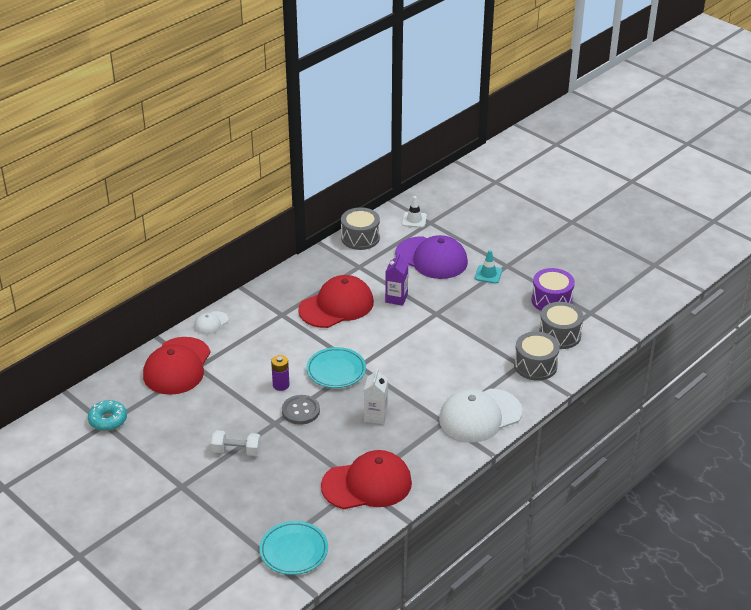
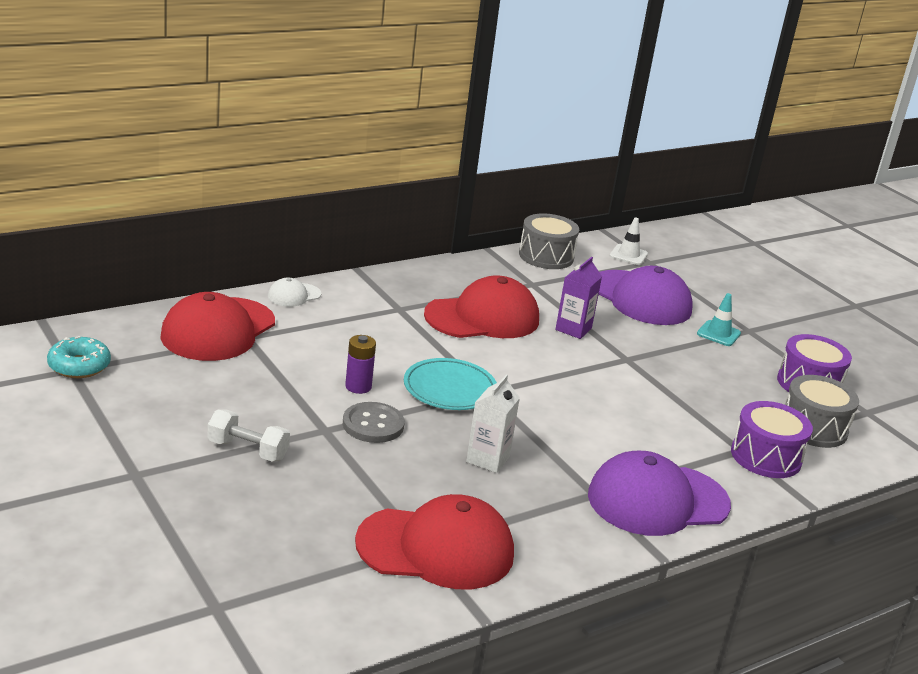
camera: 10 degrees right, 10 degrees down
(294, 550) = (267, 614): turquoise plate -> none
(480, 416) = (657, 500): white cap -> purple cap
(535, 365) = (766, 457): grey drum -> purple drum

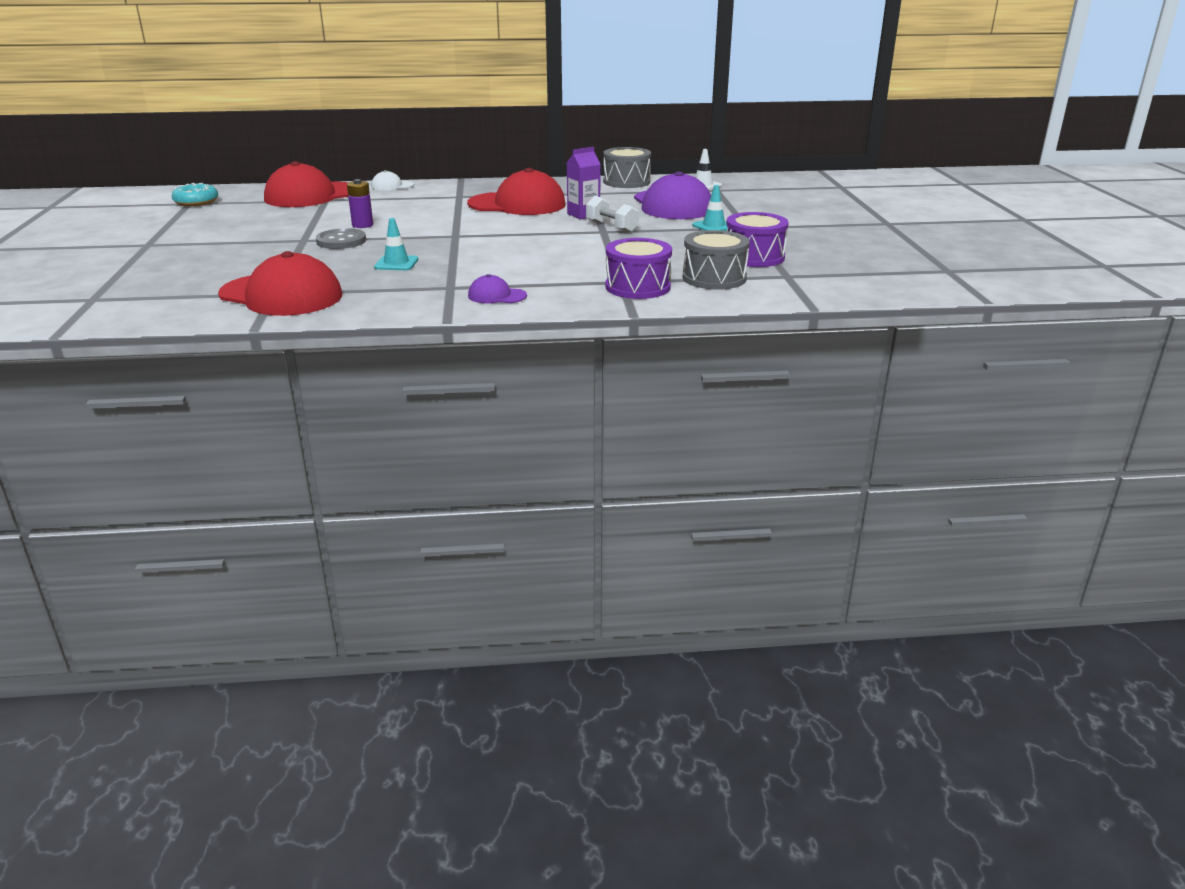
camera: 30 degrees right, 0 degrees up
(248, 450) = (235, 242): white dumbbell -> white dumbbell (611, 227)
(449, 389) = (428, 232): turquoise plate -> none
(488, 459) = (396, 263): white carton -> turquoise traffic cone
(657, 500) = (497, 296): purple cap -> purple cap, size x0.46

